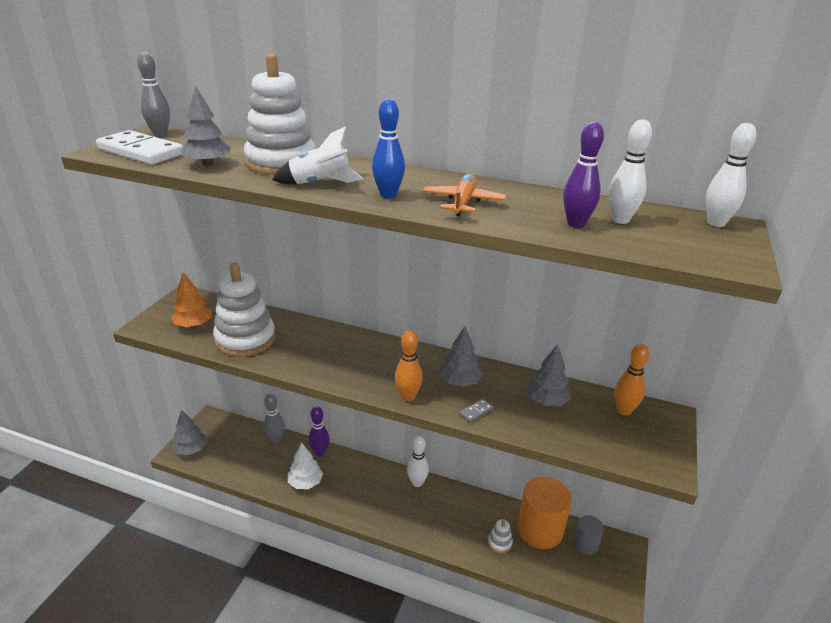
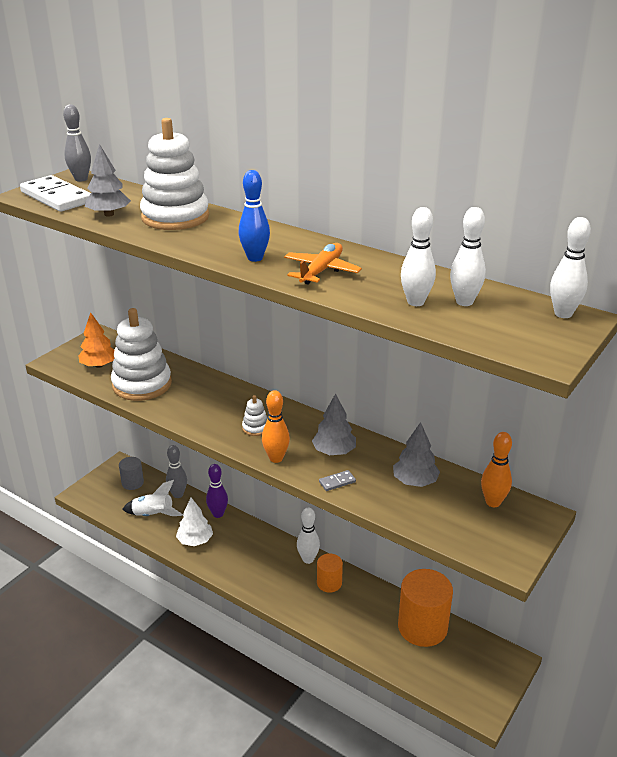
camera: 15 degrees right, 0 degrees up
(191, 449) = (94, 492): grey tree -> none
(320, 183) = (199, 241): white rocket -> white rocket (153, 515)
(444, 502) = (329, 583): none -> orange cylinder
(500, 542) = (374, 631): white stacking toy -> white stacking toy (255, 428)
(576, 224) = (415, 302): purple bowling pin -> white bowling pin
(585, 544) = (467, 649): grey cylinder -> grey cylinder (132, 483)

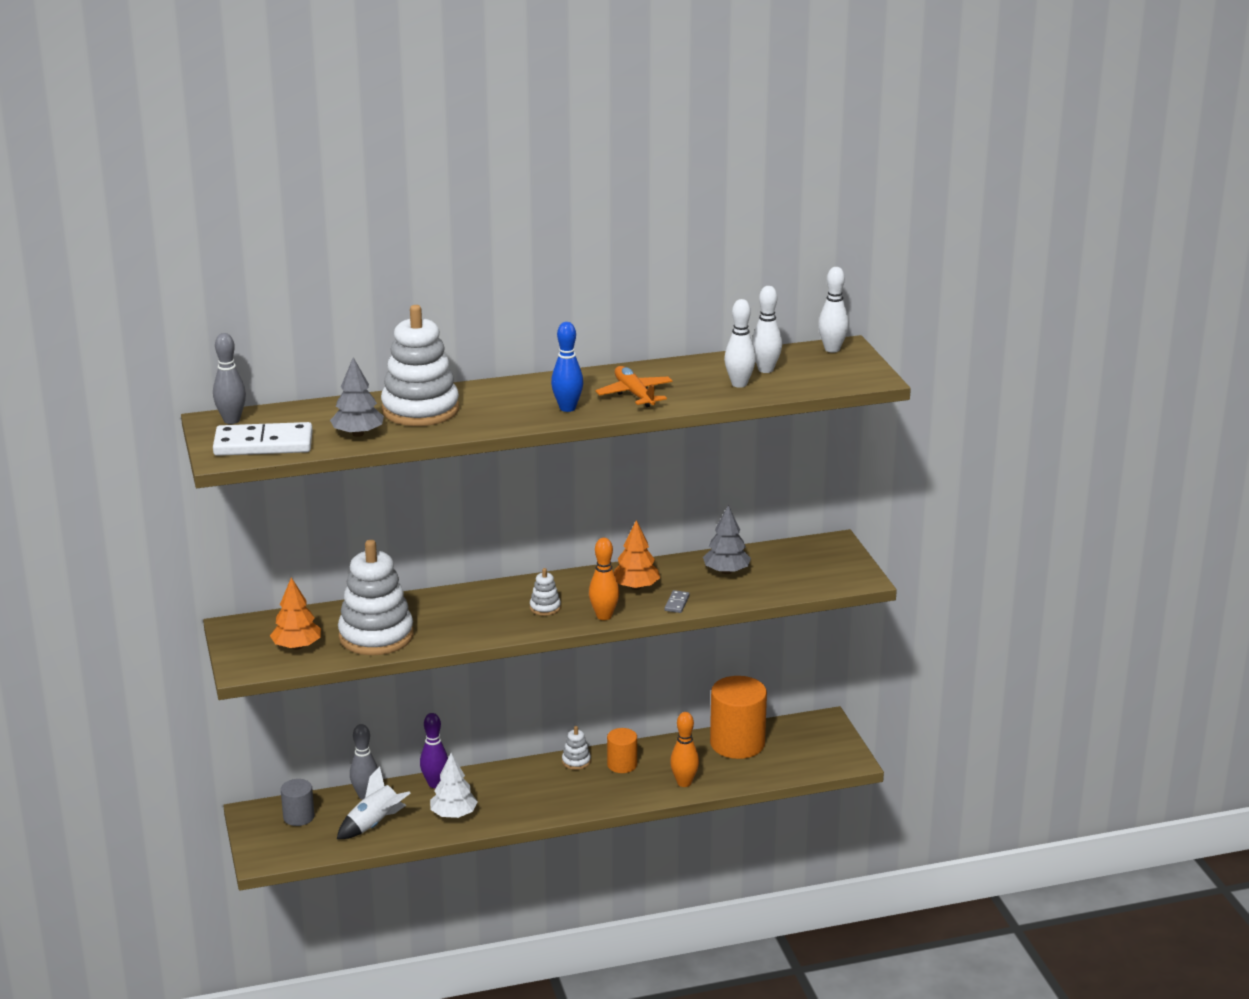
camera: 50 degrees left, 5 degrees down
(308, 559) = (576, 761): white bowling pin -> white stacking toy
(334, 451) = (635, 587): grey tree -> orange tree
(493, 502) = (796, 553): orange bowling pin -> orange bowling pin (684, 783)

